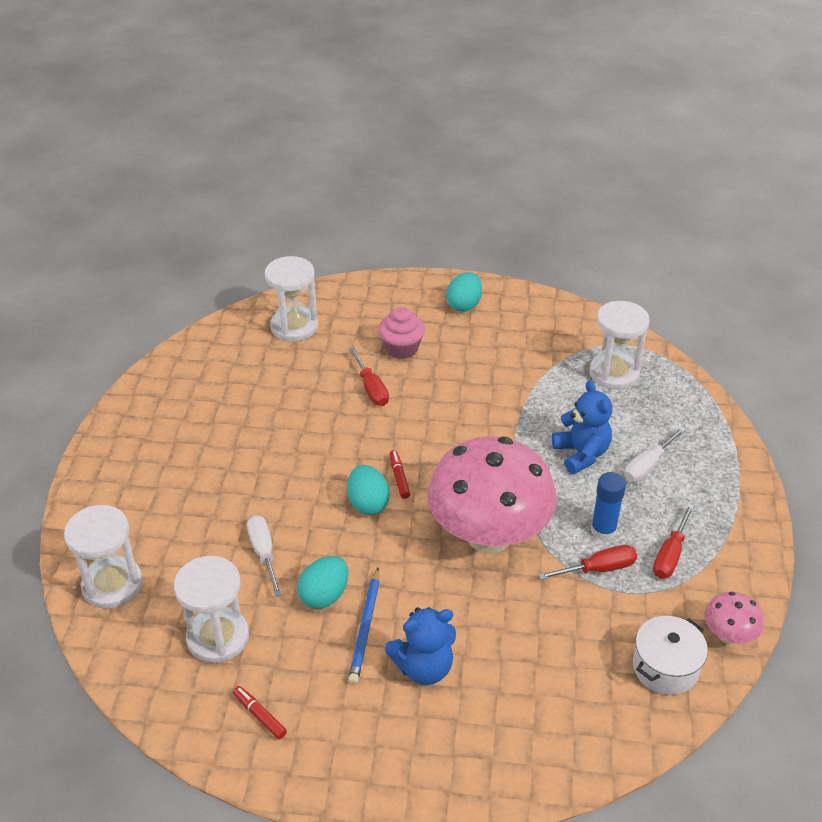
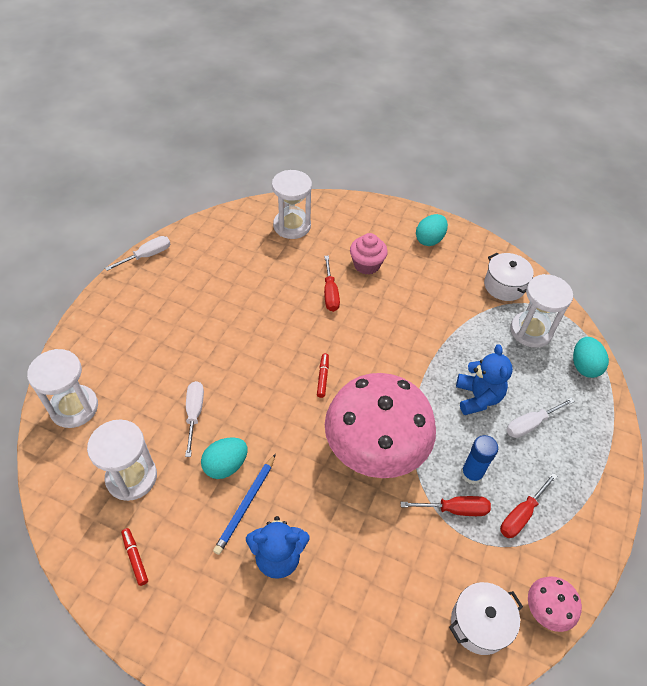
camera: 15 degrees right, 10 degrees up
(127, 400) = (147, 256): none -> white screwdriver
(368, 503) = (290, 393): turquoise egg -> turquoise egg (584, 366)
(567, 334) = (504, 286): none -> white pot

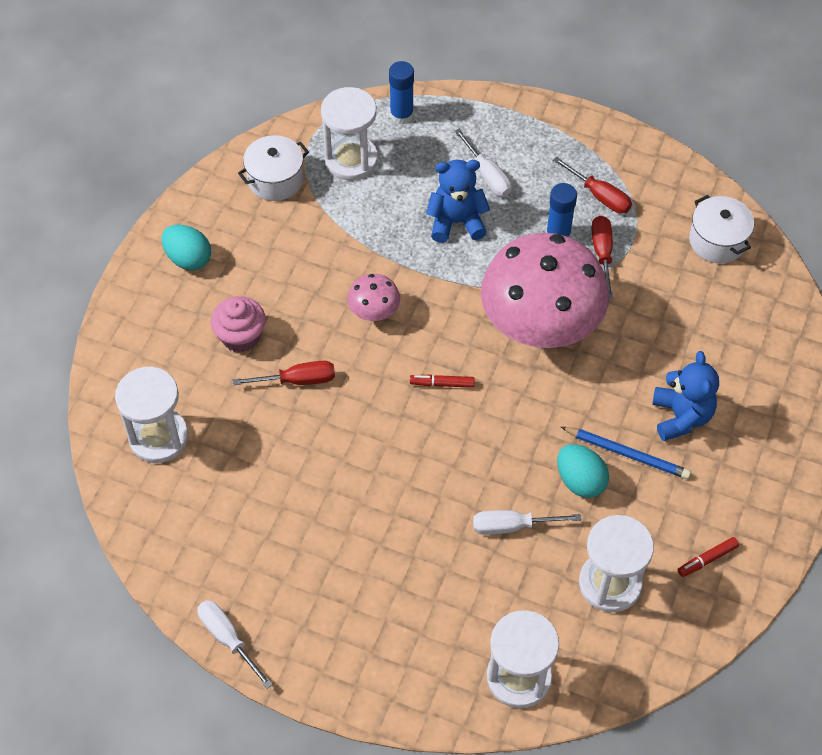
camera: 90 degrees left, 5 degrees up
(546, 610) = (694, 187): pink mushroom -> pink mushroom (374, 312)
(584, 366) = (401, 115): turquoise egg -> blue glue stick

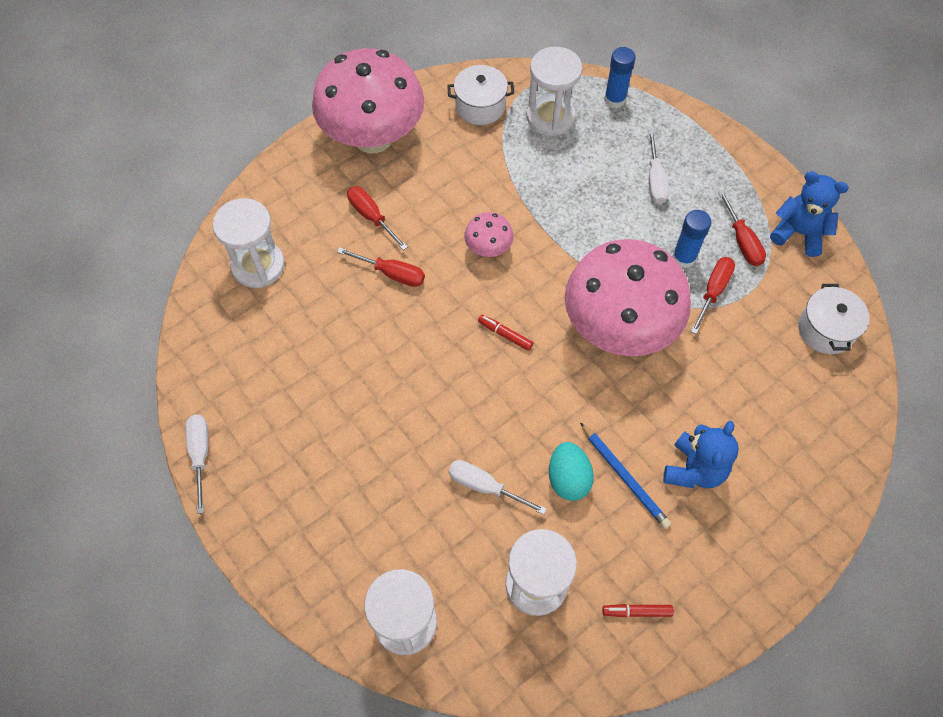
camera: 30 degrees right, 5 degrees up
(188, 259) = (373, 137): turquoise egg -> pink mushroom
(241, 336) = (372, 217): pink cupcake -> red screwdriver
(456, 222) = (604, 206): blue teddy bear -> blue teddy bear (798, 233)

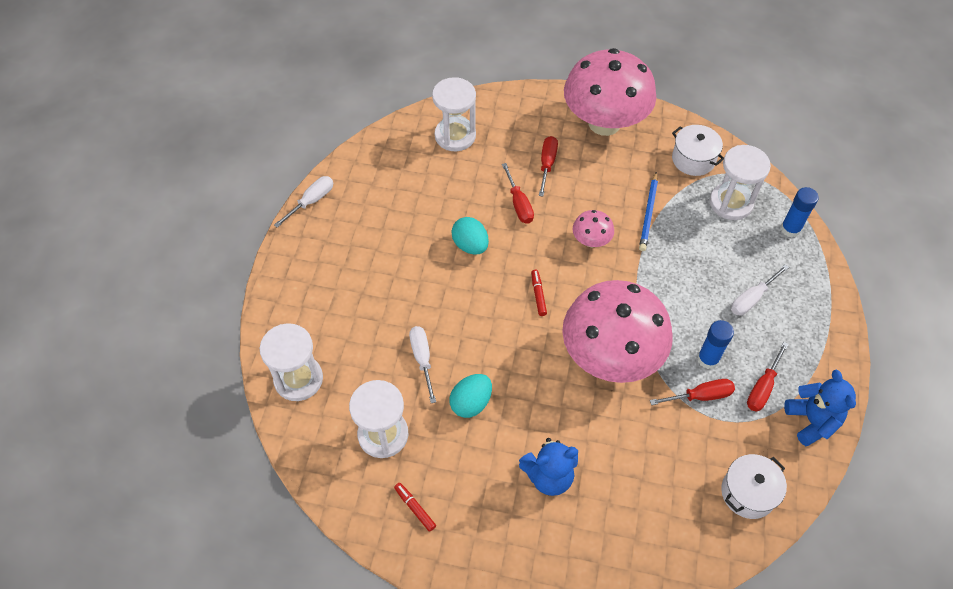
camera: 50 degrees right, 5 degrees down
(398, 349) = (470, 245): none -> turquoise egg
(624, 477) = (503, 436): blue pencil -> blue pencil (649, 213)

